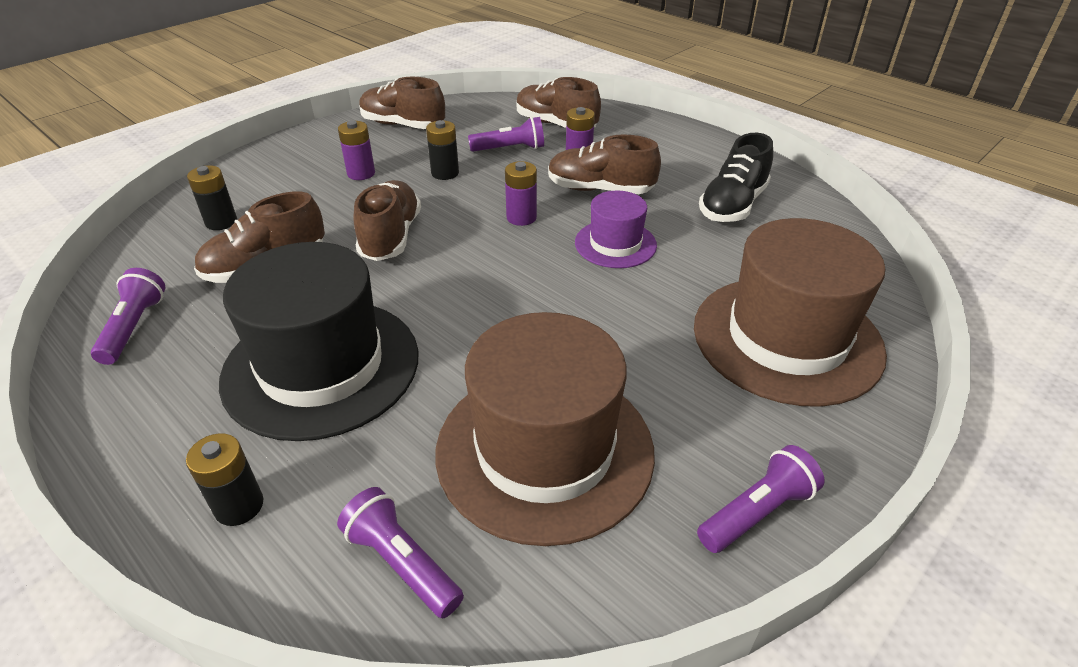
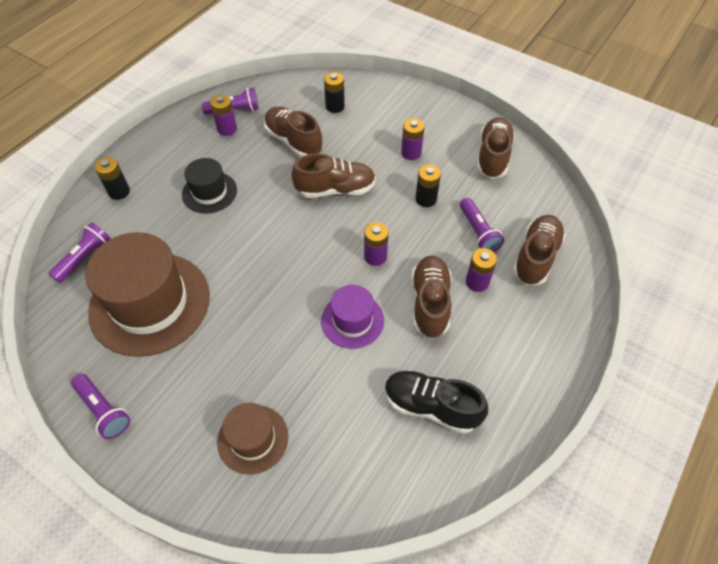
camera: 80 degrees right, 15 degrees up
(176, 338) = (227, 129): none -> purple battery
(321, 366) = (209, 192): black hat -> black hat, size x0.52
(787, 338) = (253, 439): brown hat -> brown hat, size x0.52

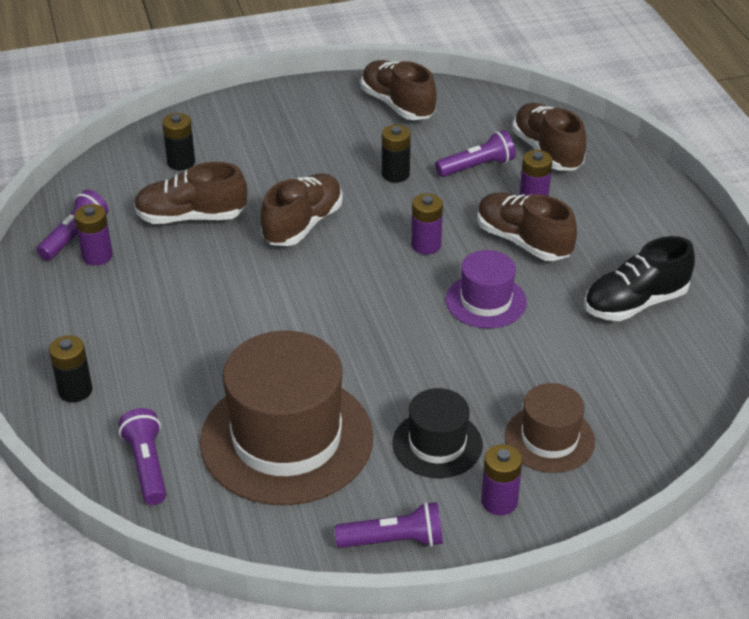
camera: 50 degrees left, 15 degrees down
(209, 192) = (180, 317): black hat -> black hat (437, 444)
(411, 153) = (322, 150): purple battery -> purple battery (499, 501)
(478, 232) = (477, 167): purple flashlight -> purple flashlight turned 45 degrees counterclockwise

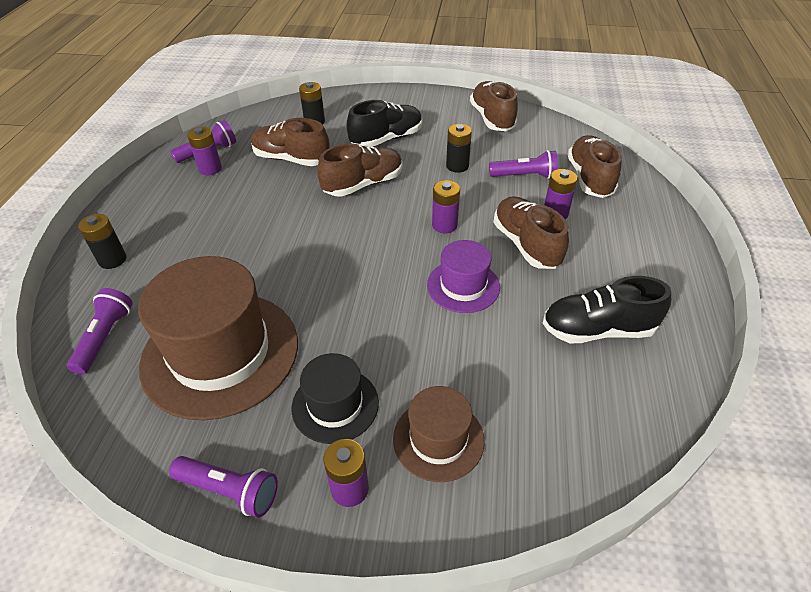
camera: 25 degrees right, 5 degrees up
(289, 162) = (387, 139): none -> black shoe

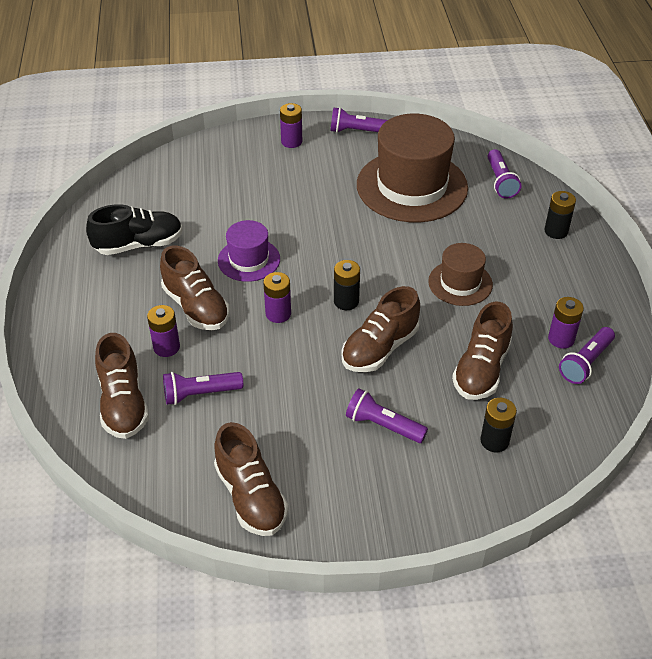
camera: 165 degrees right, 0 degrees up
(291, 159) = (481, 370): brown shoe -> brown shoe turned 105 degrees clockwise
(335, 405) = (317, 173): black hat -> none
(387, 139) = (383, 425): black shoe -> purple flashlight
(438, 439) = (247, 168): brown hat -> brown hat (460, 283)
(457, 166) = (282, 395): black battery -> black battery (346, 301)

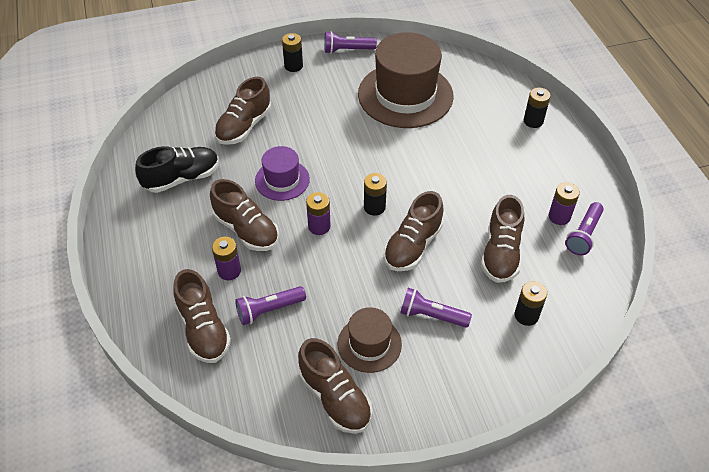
camera: 10 degrees left, 5 degrees up
(220, 199) = (244, 126): none -> brown shoe
(291, 141) = (293, 66): purple battery -> black battery
(460, 283) = (465, 178): brown hat -> brown hat (369, 344)
(500, 181) = (477, 82): purple flashlight -> none

